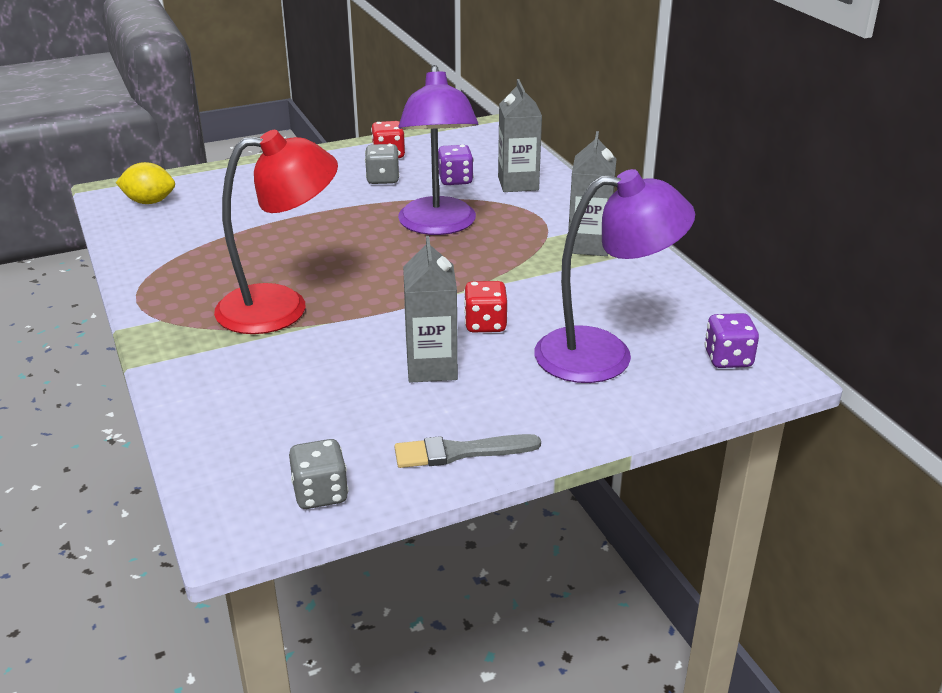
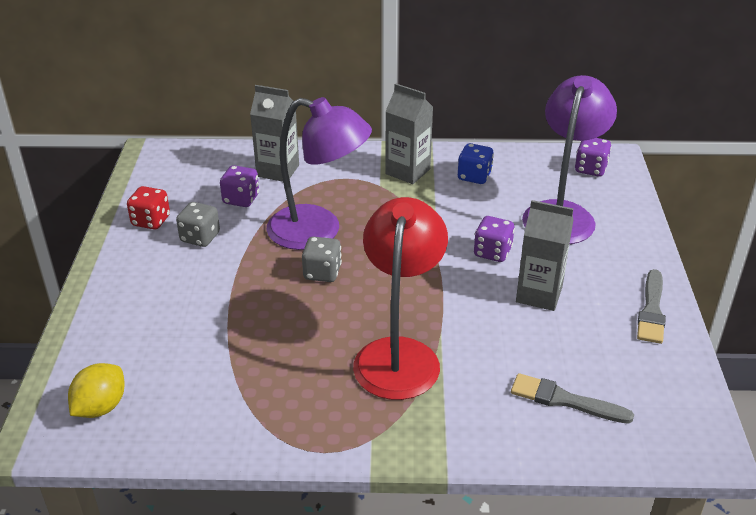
camera: 65 degrees left, 5 degrees up
(263, 415) = (564, 400): none -> grey brush
(320, 493) = (678, 390): grey dice -> grey dice (322, 273)
(485, 324) = (492, 252): red dice -> purple dice
(622, 284) = (474, 176): none -> blue dice

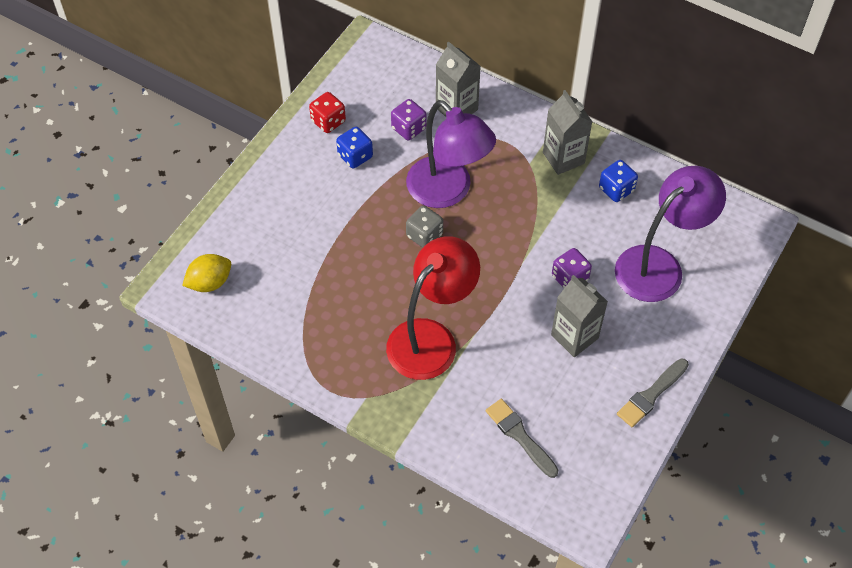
camera: 30 degrees right, 20 degrees up
(200, 237) = (355, 156): grey dice -> blue dice
(590, 169) = (726, 227): purple dice -> none

